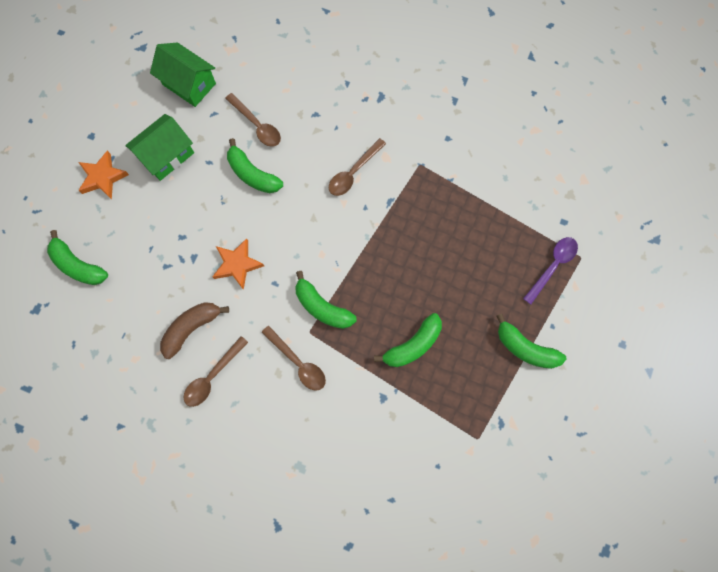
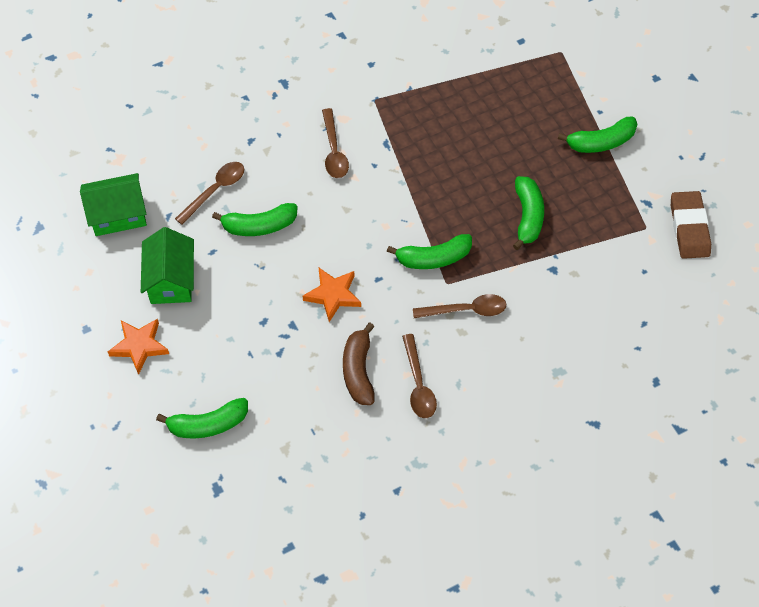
camera: 50 degrees left, 15 degrees down
(257, 125) = (215, 190): brown spoon -> brown spoon turned 45 degrees counterclockwise
(506, 472) = (689, 228): none -> brown eraser
(552, 266) = (551, 75): purple spoon -> none

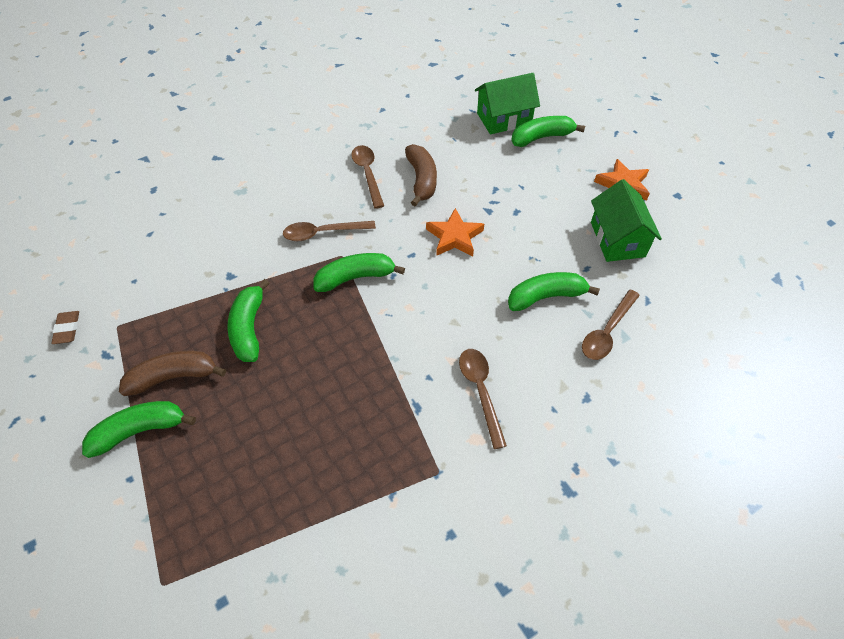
camera: 175 degrees right, 5 degrees down
(118, 215) = (702, 297): green house -> green house (504, 119)
(584, 180) = (174, 377): none -> brown banana
(689, 228) = (67, 329): brown eraser -> brown eraser, size x0.53

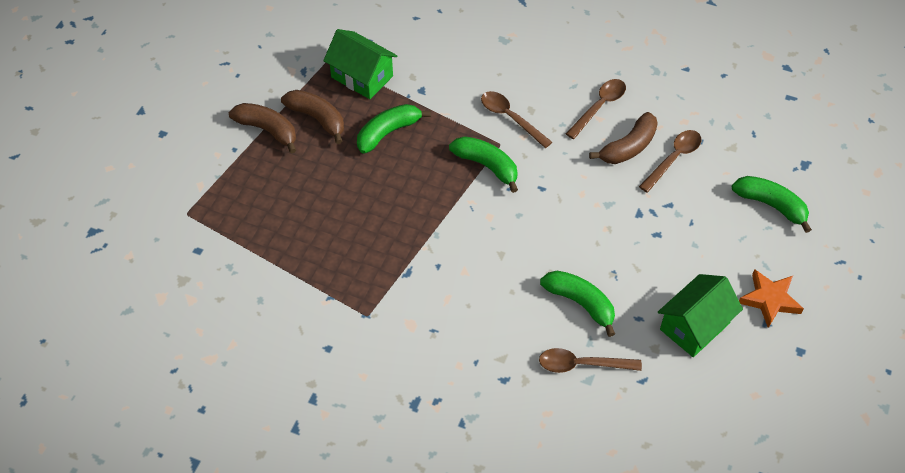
camera: 55 degrees right, 0 degrees up
(67, 329) = (304, 36): brown eraser -> none
(140, 430) = (268, 130): green banana -> brown banana
(454, 237) = (587, 206): orange star -> none
(480, 391) = (452, 305): brown spoon -> brown spoon (673, 159)
(504, 119) = (767, 163): green house -> green house (362, 77)

